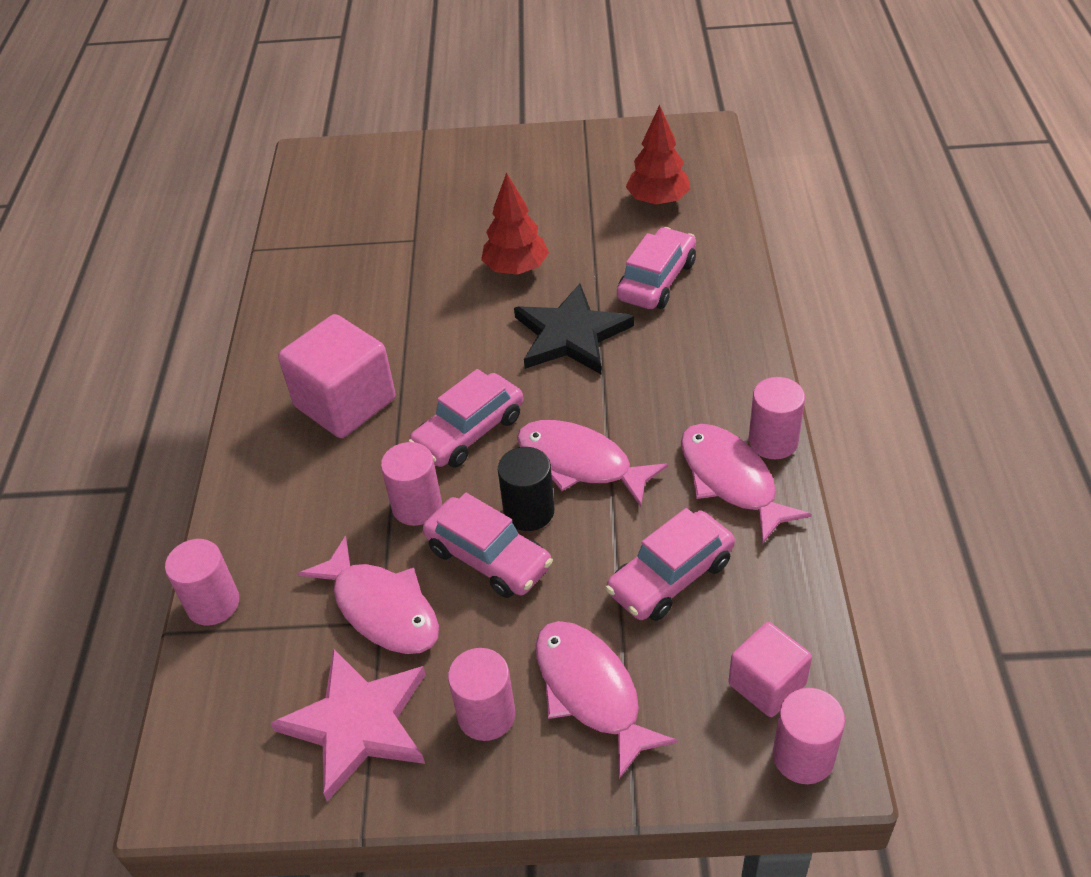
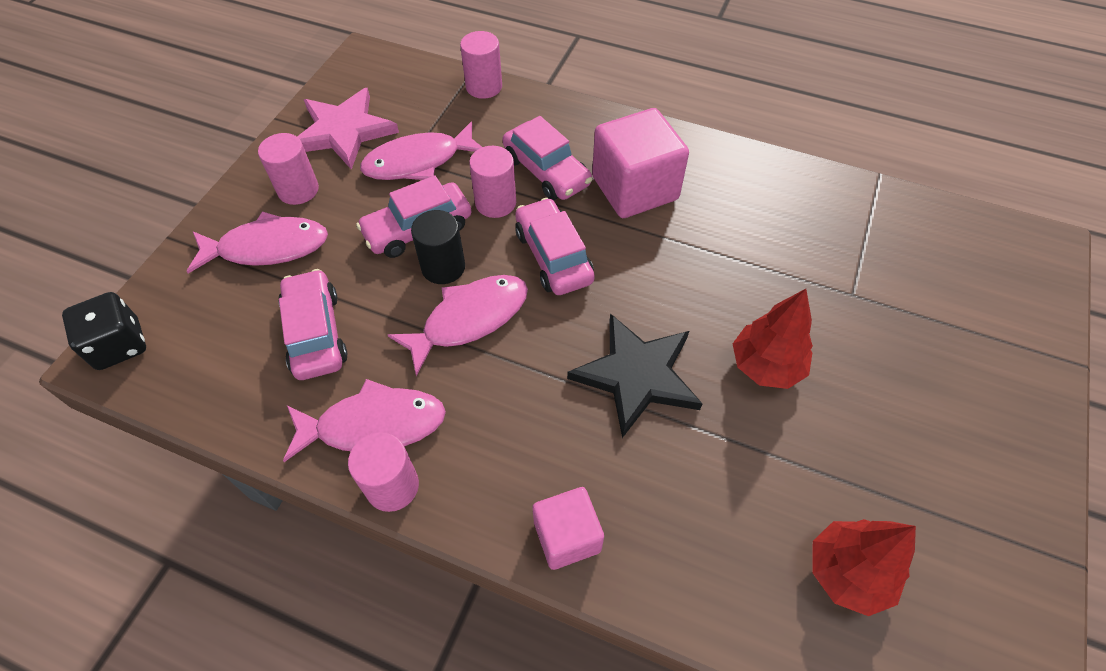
camera: 110 degrees right, 10 degrees up
(656, 280) = (686, 495): pink car -> pink car (546, 171)
(767, 684) = (184, 351): pink cube -> pink cube (567, 536)
(803, 756) = (119, 345): pink cylinder -> black dice

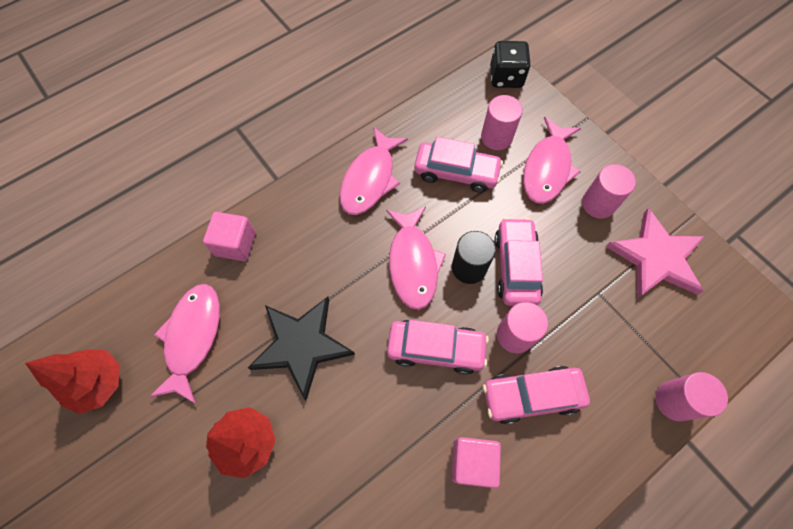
camera: 120 degrees right, 10 degrees up
(392, 486) = (326, 174): pink cylinder -> pink cylinder (496, 137)
(418, 162) = (592, 298): pink fish -> pink fish (192, 337)
(635, 188) = (472, 462): pink cube -> pink cube, size x0.60

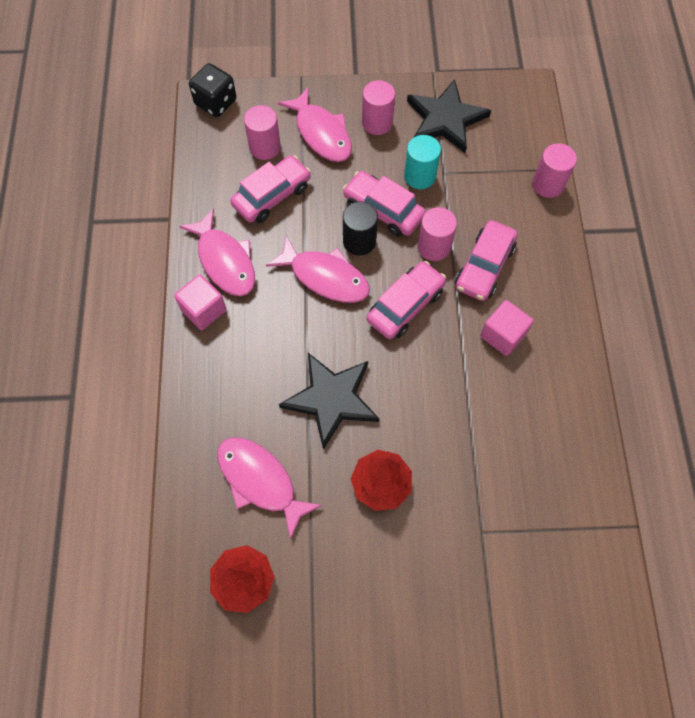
camera: 55 degrees left, 0 degrees up
(235, 244) = (199, 400): pink cube -> pink cube (203, 310)
(576, 274) = (419, 176): none -> turquoise cylinder
(656, 257) = (445, 119): pink star -> black star

